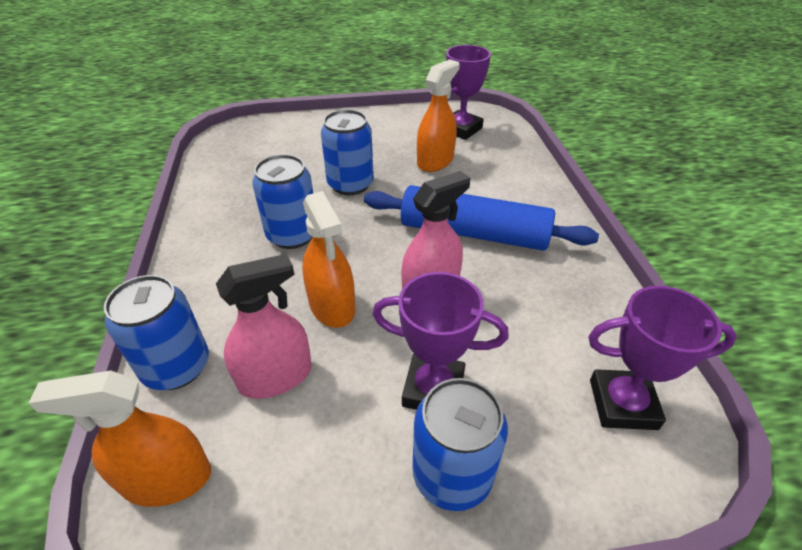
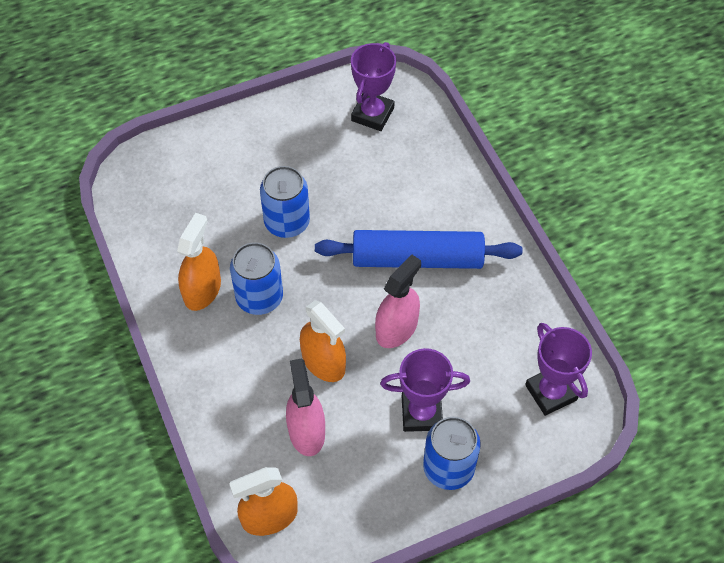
camera: 15 degrees left, 15 degrees up
(176, 367) = (230, 442): blue can -> none
(275, 377) = (306, 431): pink spray bottle -> pink spray bottle turned 60 degrees counterclockwise
(435, 161) = (359, 171): orange spray bottle -> orange spray bottle (202, 290)
(622, 404) = (551, 392): purple trophy -> purple trophy turned 75 degrees clockwise

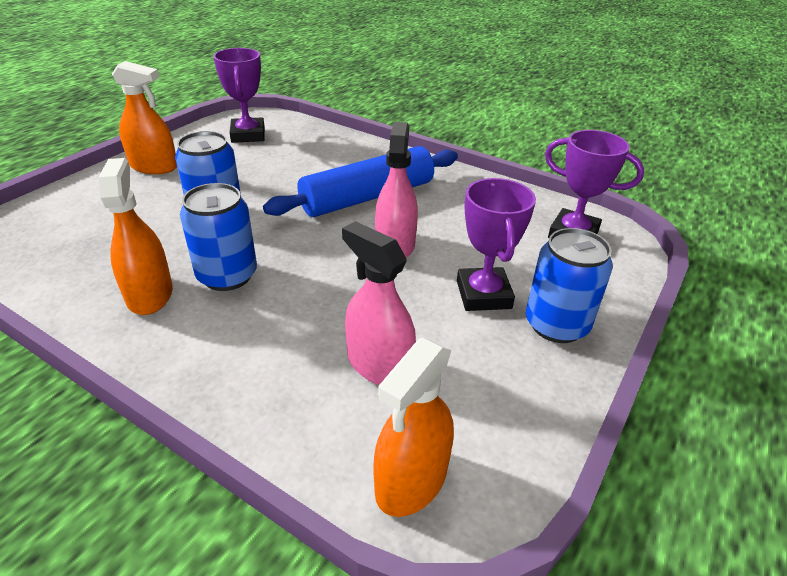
camera: 35 degrees left, 20 degrees down
(323, 362) = (344, 298): orange spray bottle -> orange spray bottle (154, 166)
(421, 413) = (483, 294): purple trophy -> purple trophy turned 60 degrees counterclockwise

